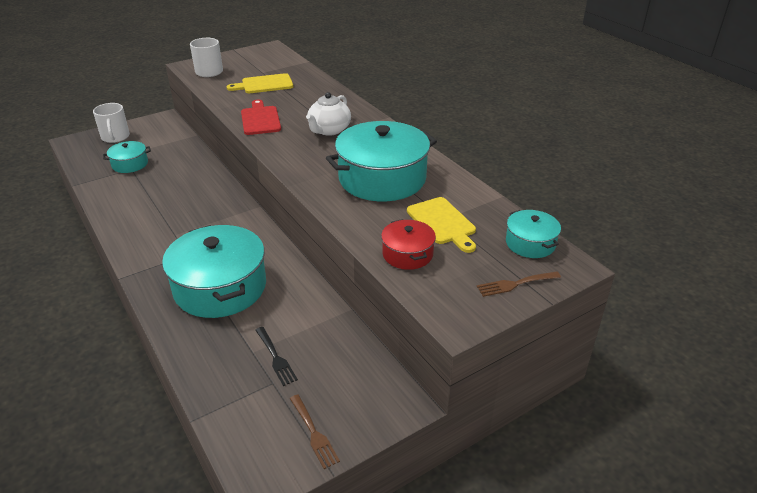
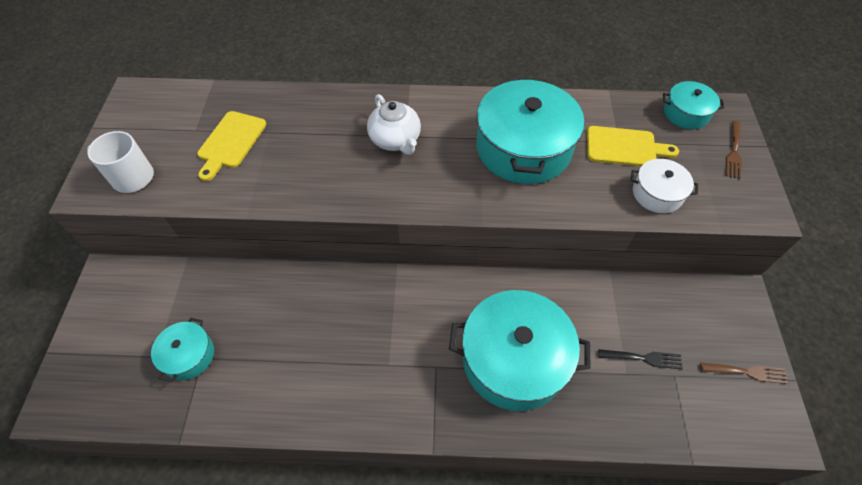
camera: 55 degrees left, 20 degrees up
(115, 137) = (97, 348): white mug -> none
(260, 119) = (316, 183): red cutting board -> none
(407, 254) = (657, 193): red pot -> white pot

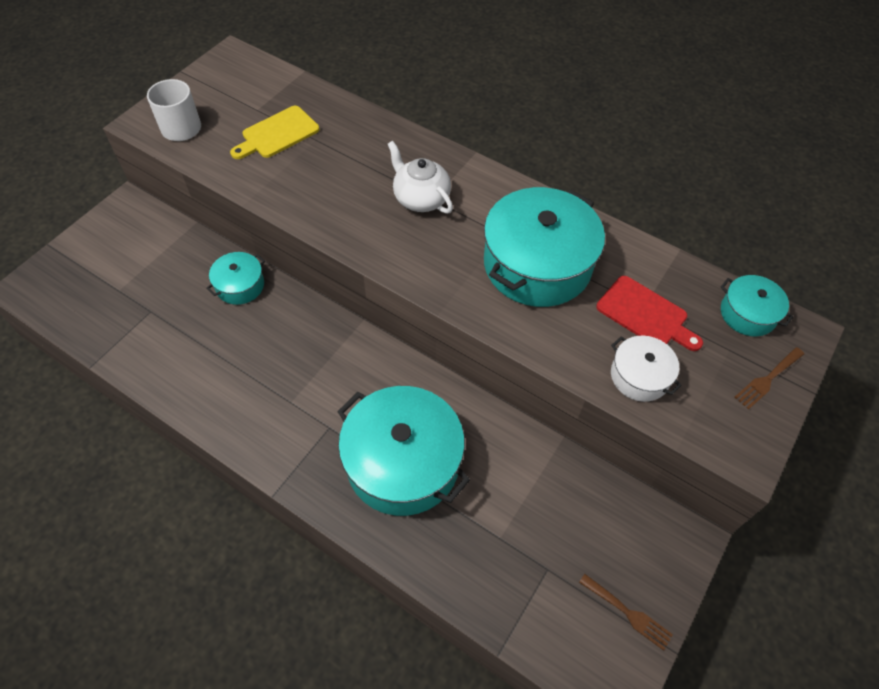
camera: 30 degrees right, 0 degrees up
(189, 355) = (142, 303): turquoise pot -> turquoise pot (240, 285)
(395, 140) = (420, 198): white teapot -> white teapot turned 135 degrees clockwise
(624, 147) = (645, 314): yellow cutting board -> red cutting board
(644, 358) = (529, 535): black fork -> none

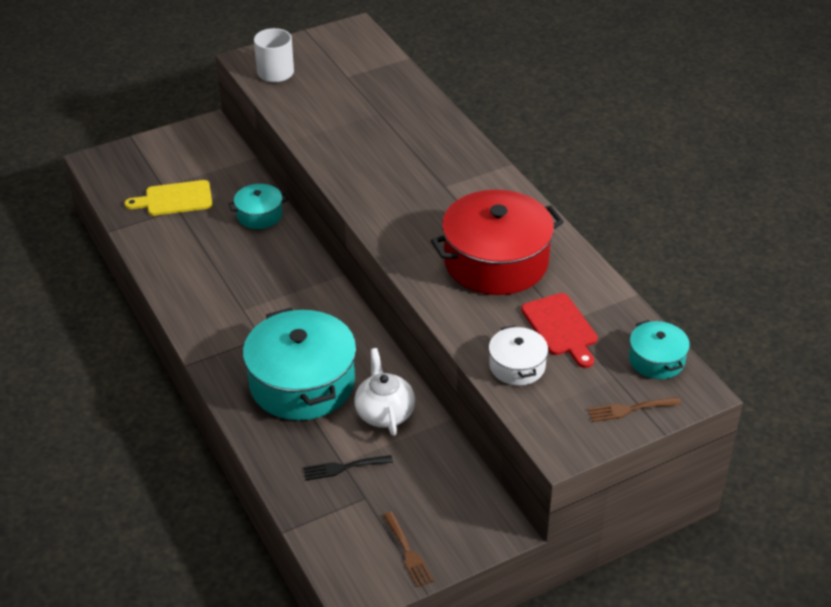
camera: 30 degrees right, 15 degrees down
(277, 134) = (350, 99): yellow cutting board -> yellow cutting board (175, 199)
(420, 198) = (434, 183): white teapot -> white teapot (384, 413)
(505, 544) = (343, 468): none -> black fork
(537, 264) = (496, 261): turquoise pot -> red pot

